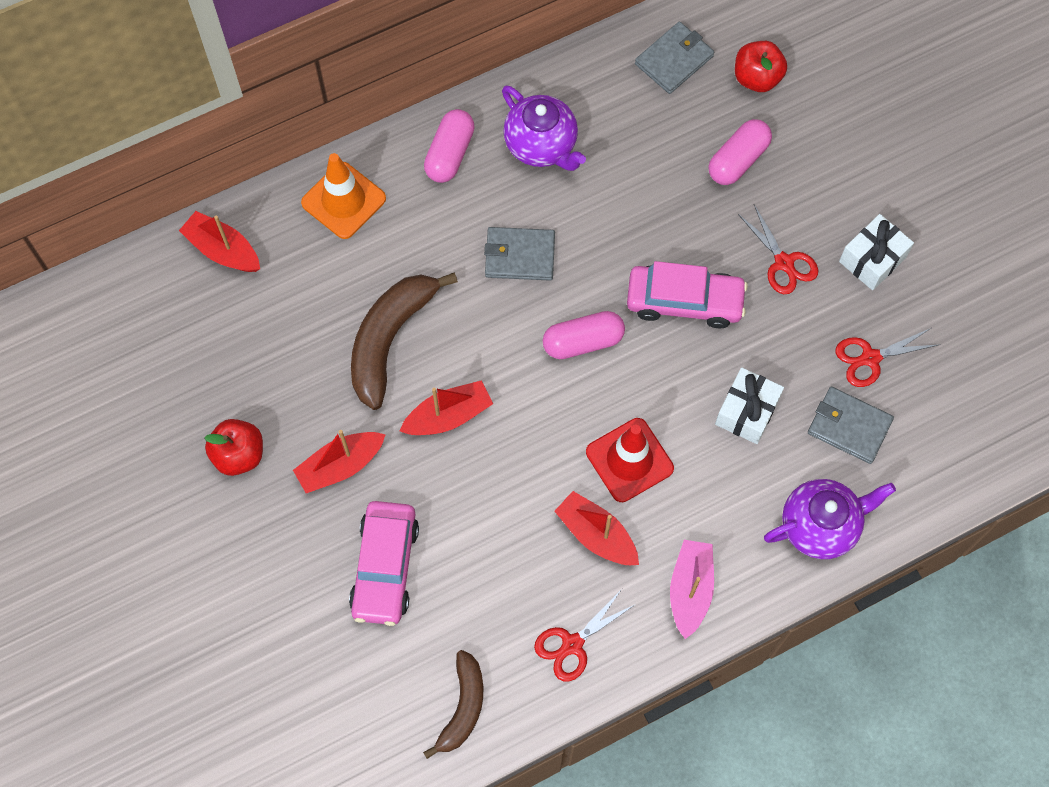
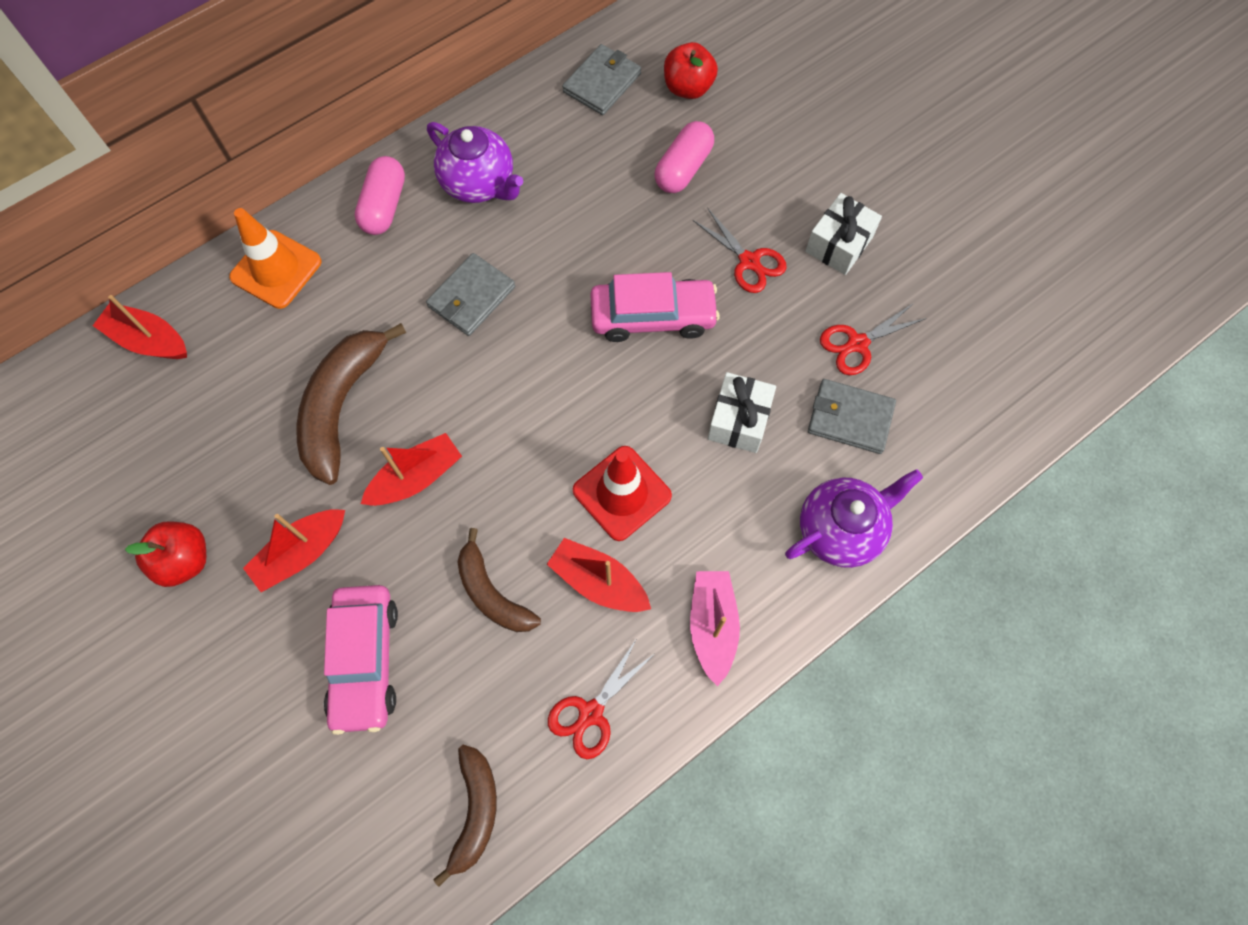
camera: 10 degrees left, 0 degrees up
(502, 528) = (492, 593): none -> brown banana
(519, 256) = (471, 297): grey wallet -> grey wallet turned 45 degrees counterclockwise
(583, 341) = (552, 375): pink capsule -> none

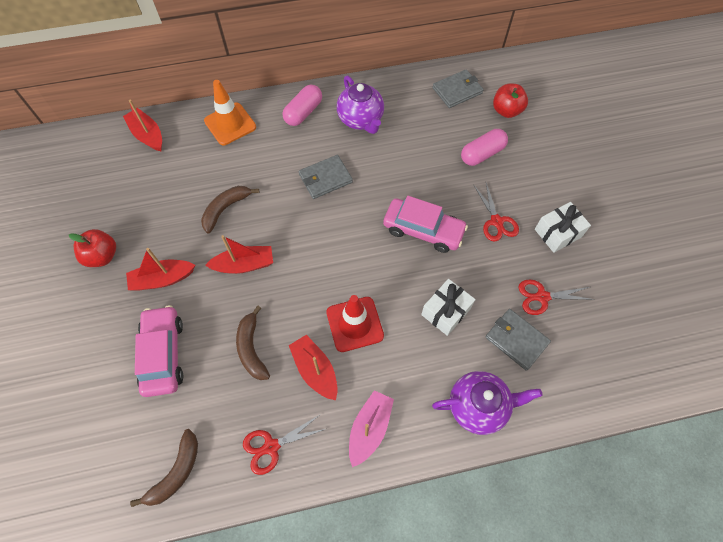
camera: 25 degrees right, 5 degrees down
(342, 406) = (225, 209): brown banana -> brown banana, size x0.63
(365, 660) = (163, 354): pink car -> pink car turned 150 degrees clockwise

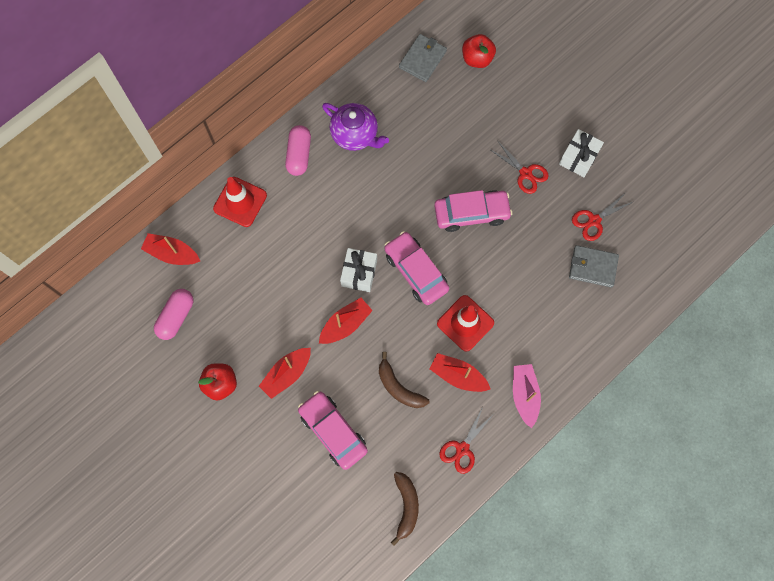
camera: 30 degrees left, 10 degrees up
(225, 209) = (295, 285): brown banana -> none
(230, 124) = (240, 202): orange traffic cone -> red traffic cone
(325, 178) = (361, 210): grey wallet -> none
(339, 253) = (416, 271): none -> pink car
(446, 312) = (528, 274): white gift -> white gift (359, 273)
(478, 406) = (592, 334): purple teapot -> none
(482, 154) = (480, 114): pink capsule -> pink capsule (176, 317)

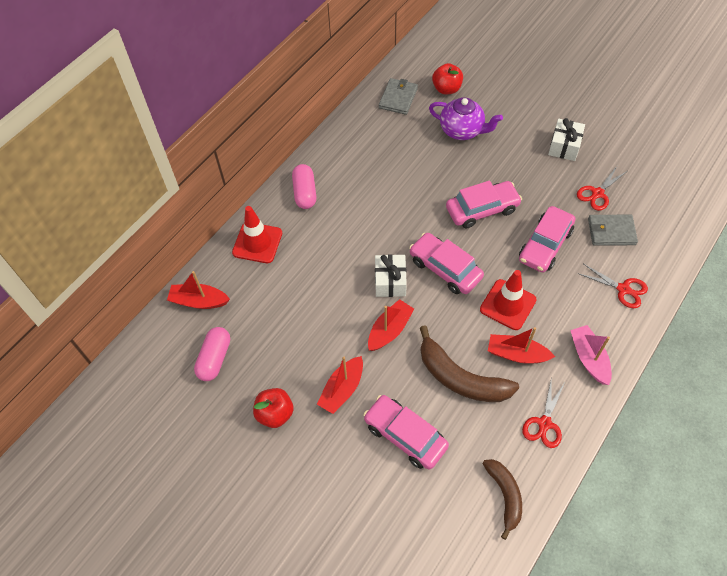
camera: 10 degrees left, 15 degrees down
(355, 135) = (354, 167): purple teapot -> purple teapot (462, 130)
(399, 387) = (460, 378): brown banana -> brown banana, size x1.59
(521, 267) = (545, 245): none -> pink car
(525, 173) = (521, 168): red scissors -> red scissors (623, 289)

